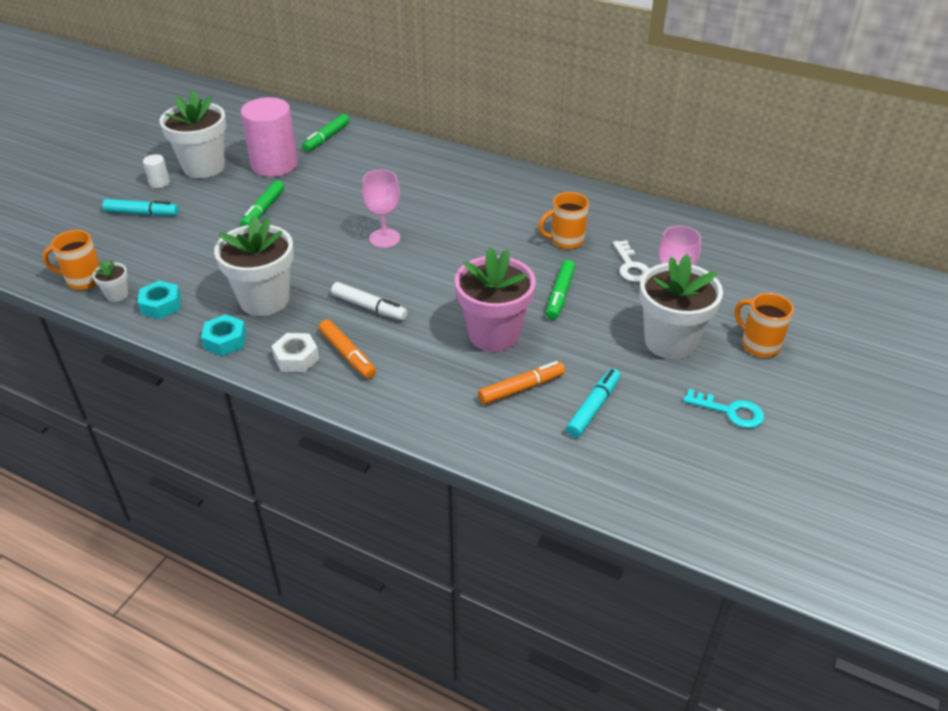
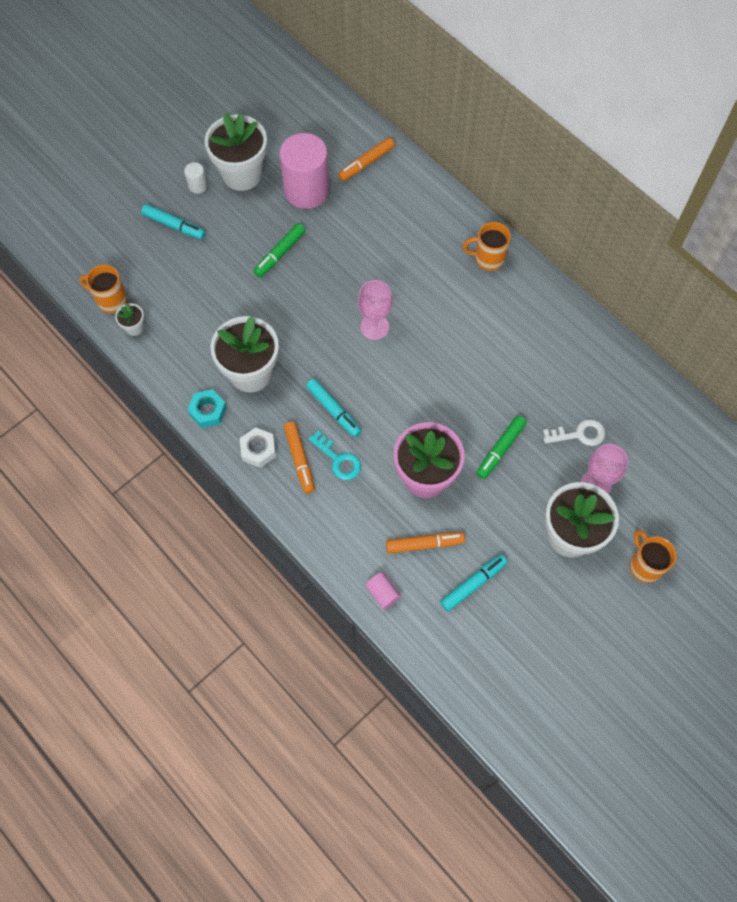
camera: 20 degrees right, 25 degrees up
(161, 305) = (166, 352): turquoise nut -> none
(326, 138) = (366, 163): green marker -> orange marker
(369, 307) = (334, 410): white marker -> turquoise marker
(496, 443) = (382, 593): none -> pink cylinder
(565, 241) = (535, 382): orange mug -> orange mug (488, 258)
(630, 266) = (579, 434): white key -> white key turned 105 degrees counterclockwise
(730, 411) = (582, 626): turquoise key -> turquoise key (338, 459)

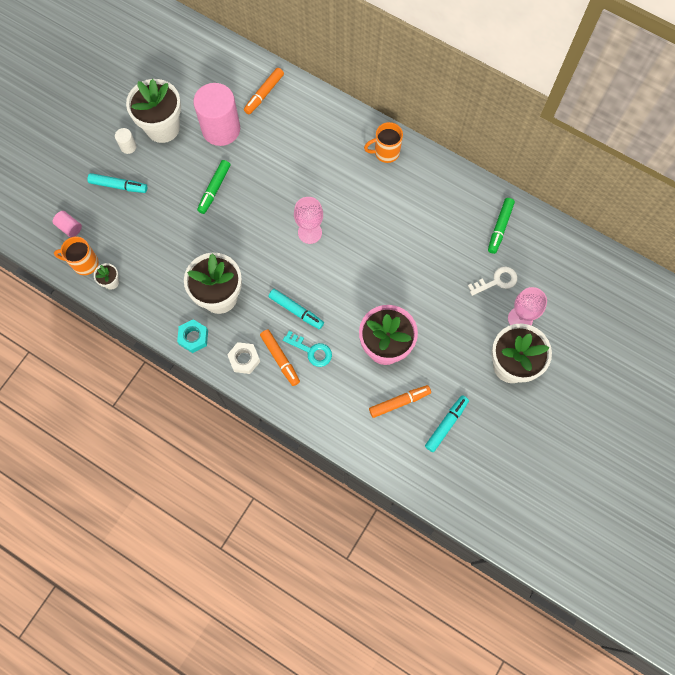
camera: 15 degrees left, 5 degrees up
(382, 593) = (377, 451): pink cylinder -> pink cylinder (69, 227)
(500, 449) = (438, 309): green marker -> green marker (499, 227)
(644, 565) = (574, 374): orange mug -> none

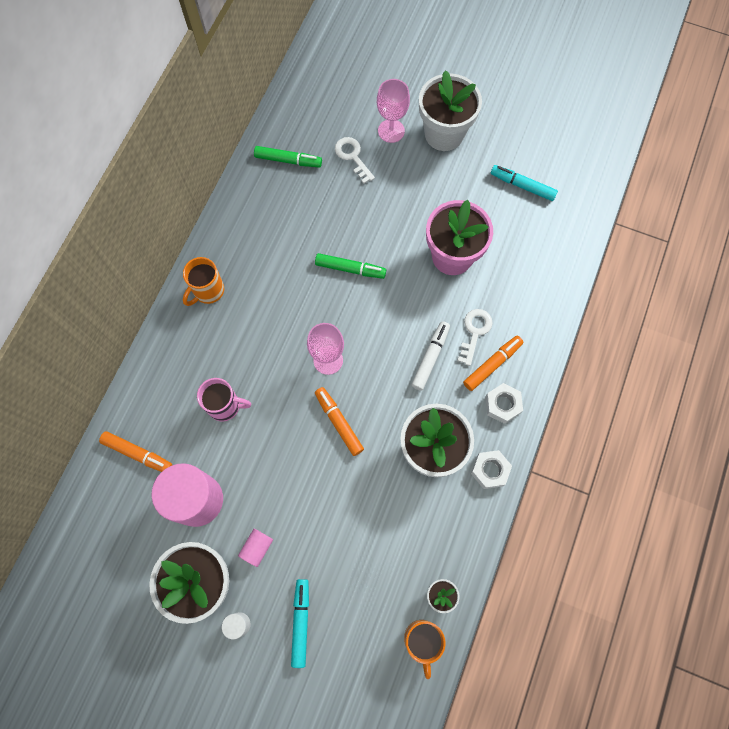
camera: 100 degrees left, 0 degrees up
(69, 227) = (374, 677): pink cylinder -> pink cylinder (257, 548)
(193, 337) = (490, 470): turquoise nut -> white nut
(214, 189) = (287, 489): green marker -> green marker (350, 269)
(287, 155) = (225, 406): none -> pink mug
(296, 311) = (430, 357): turquoise marker -> white marker
(311, 351) = (474, 332): turquoise key -> white key
(385, 152) = (208, 291): orange mug -> orange mug turned 60 degrees clockwise
(399, 402) = (510, 233): orange marker -> orange marker (339, 422)

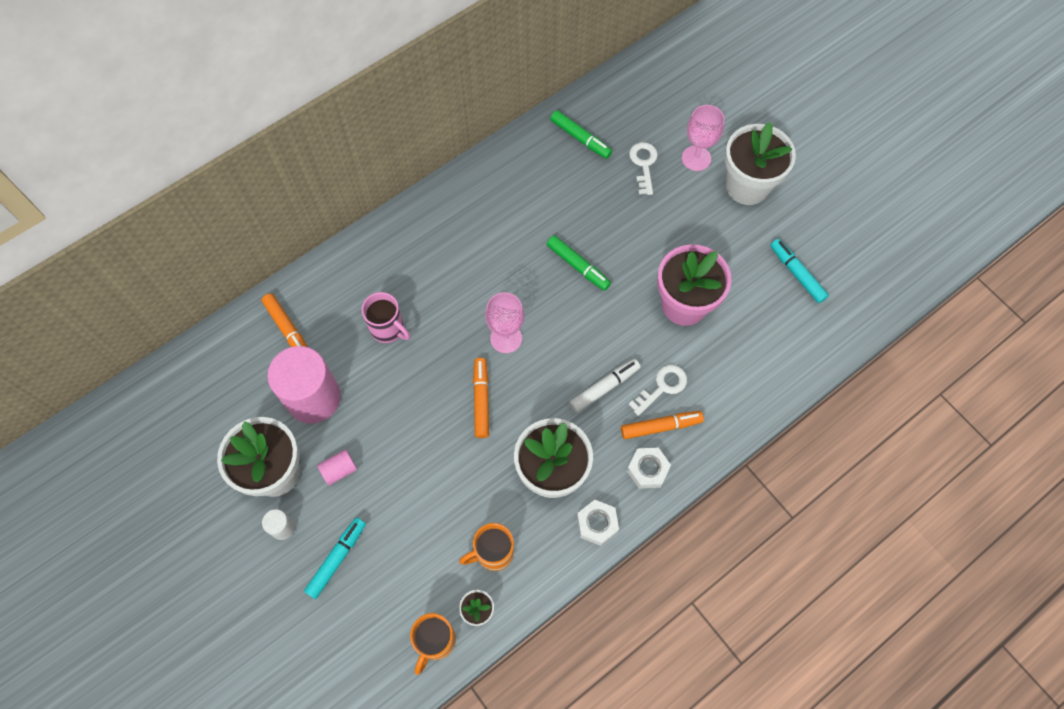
camera: 30 degrees right, 5 degrees down
(208, 291) = (435, 219): orange mug -> orange mug (493, 553)

